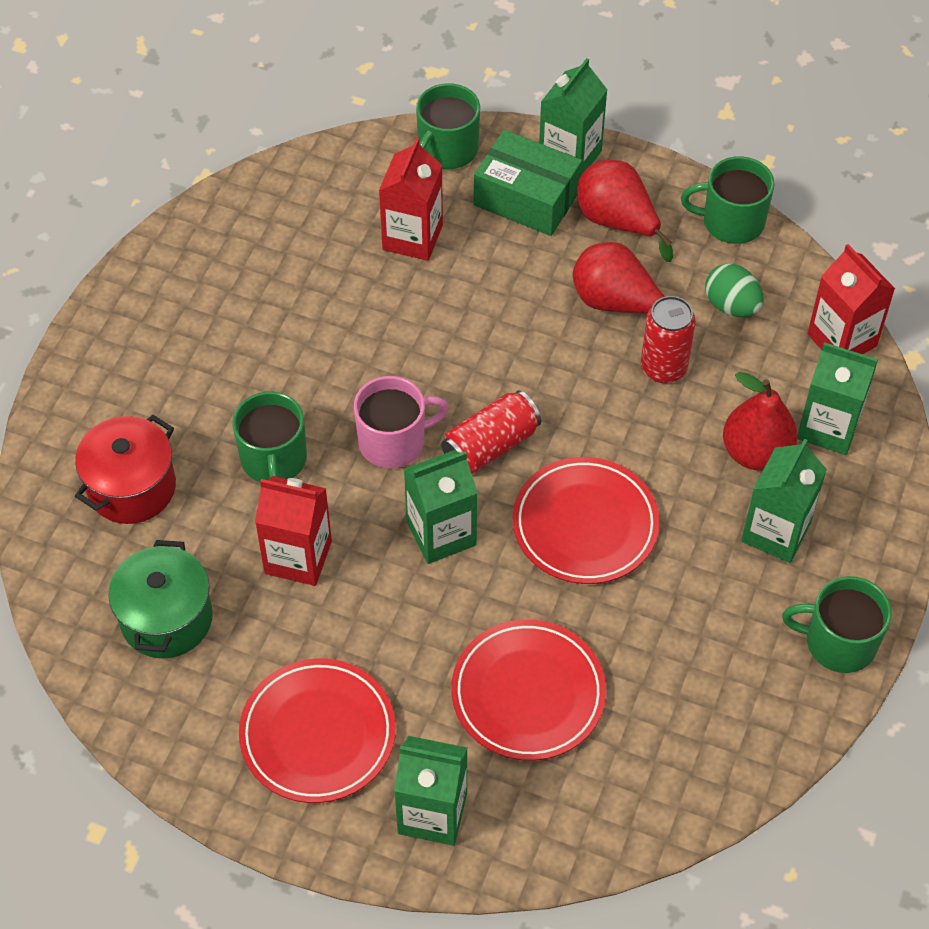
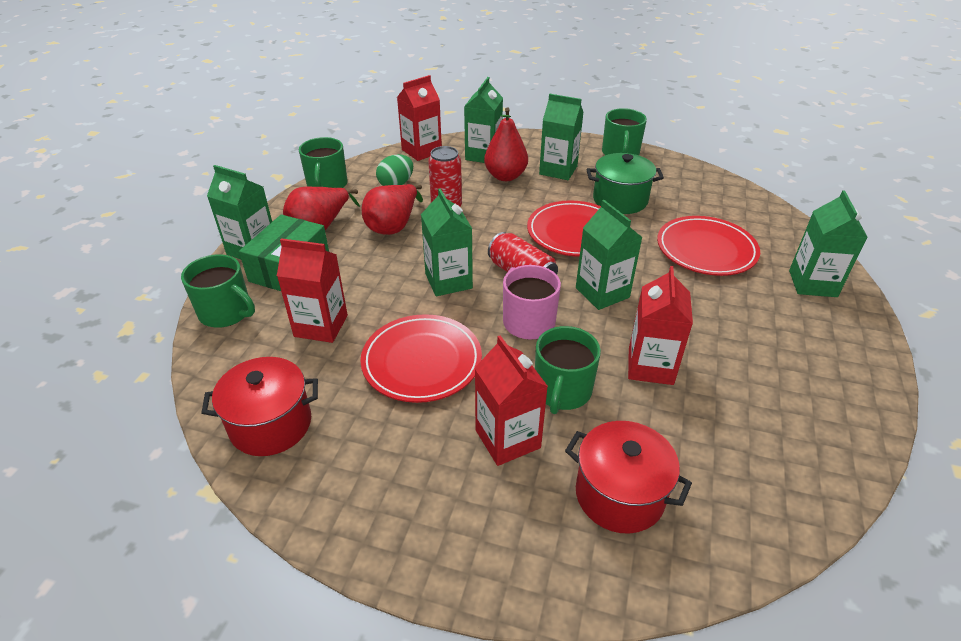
camera: 95 degrees left, 15 degrees down
(166, 619) = (745, 446): green pot -> green pot (620, 200)
(217, 402) = (507, 439): none -> red carton
(271, 209) = (271, 424): none -> red pot
(274, 460) = (562, 391): green mug -> green mug turned 120 degrees clockwise
(318, 734) = (792, 341): red plate -> red plate (422, 361)
(484, 363) = (448, 281): none -> green carton

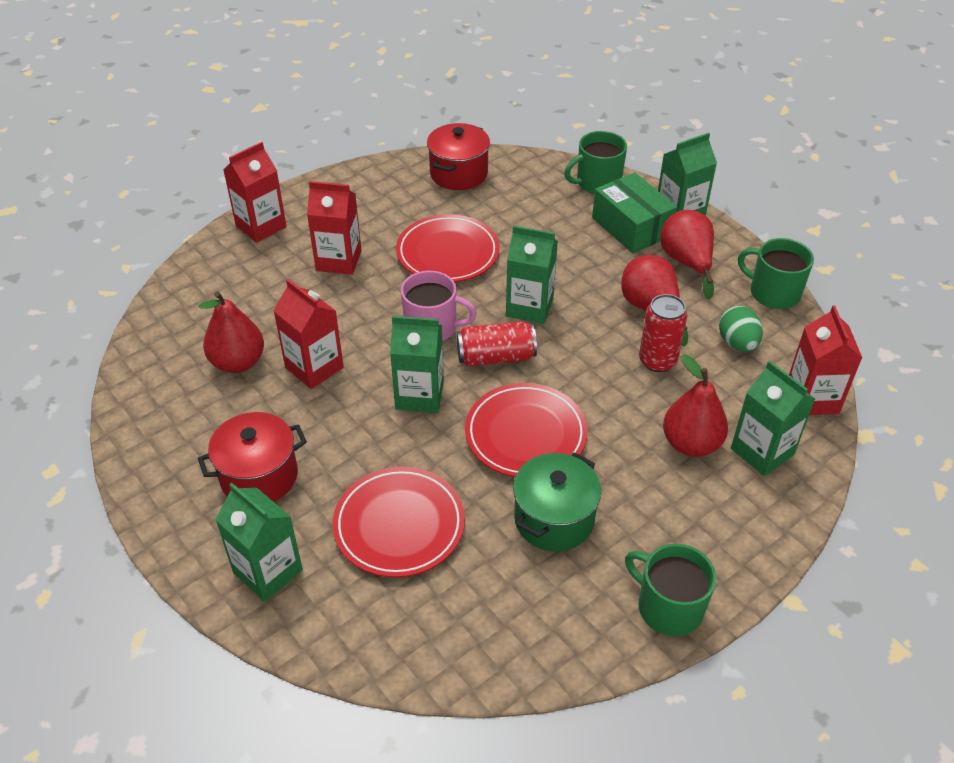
camera: 125 degrees right, 5 degrees up
(321, 326) = (537, 220): red carton -> red carton (261, 226)
(558, 170) = (670, 504): green carton -> none
(562, 391) = (346, 306): green mug -> none
(619, 495) = (248, 285): red pot -> red pot (259, 476)
(709, 422) = (238, 362): none -> red pear

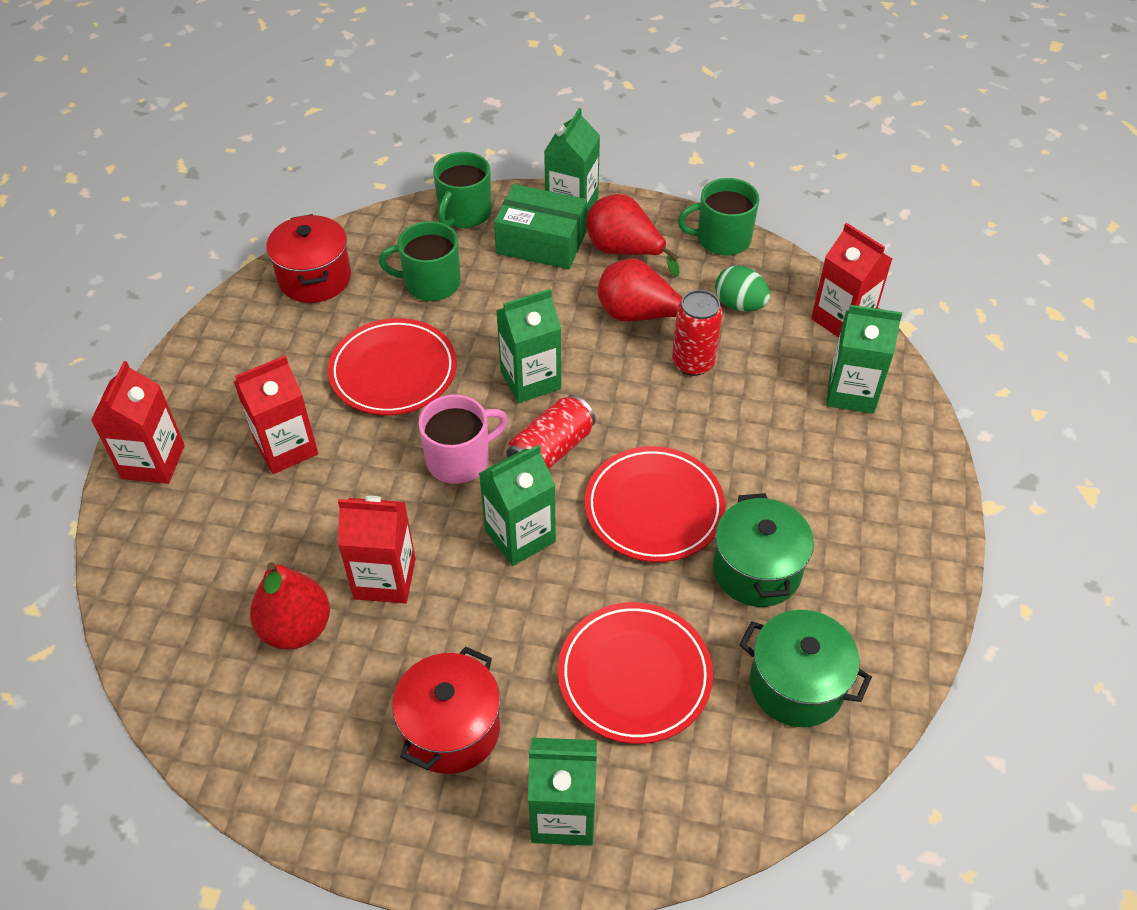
camera: 40 degrees left, 5 degrees up
(500, 609) = (796, 685): none -> green pot
(668, 607) = (915, 580): green mug -> green mug (430, 283)
(691, 444) = (793, 423): red pear -> none

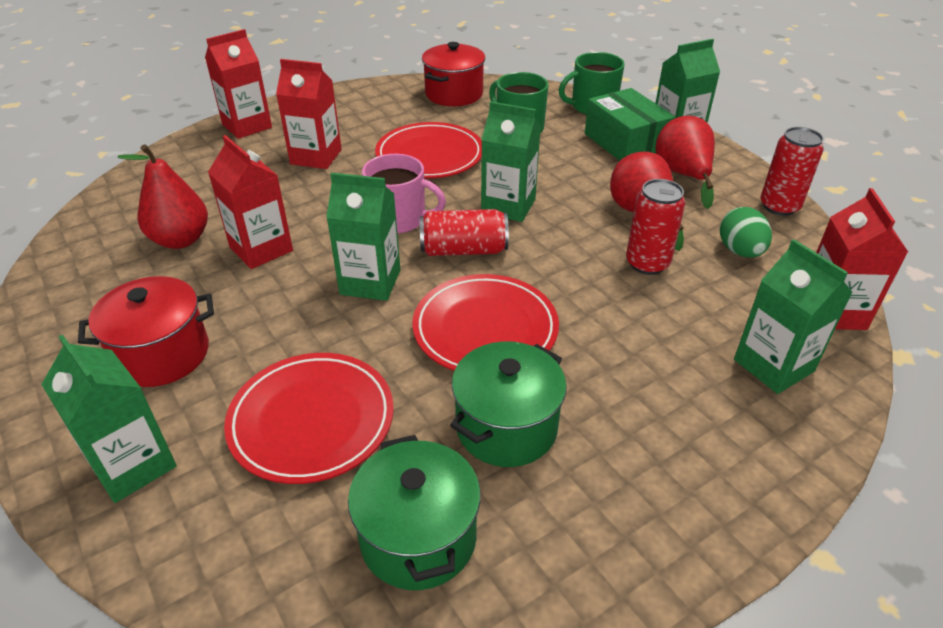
camera: 45 degrees right, 10 degrees down
(721, 239) = (779, 206): green mug -> red can

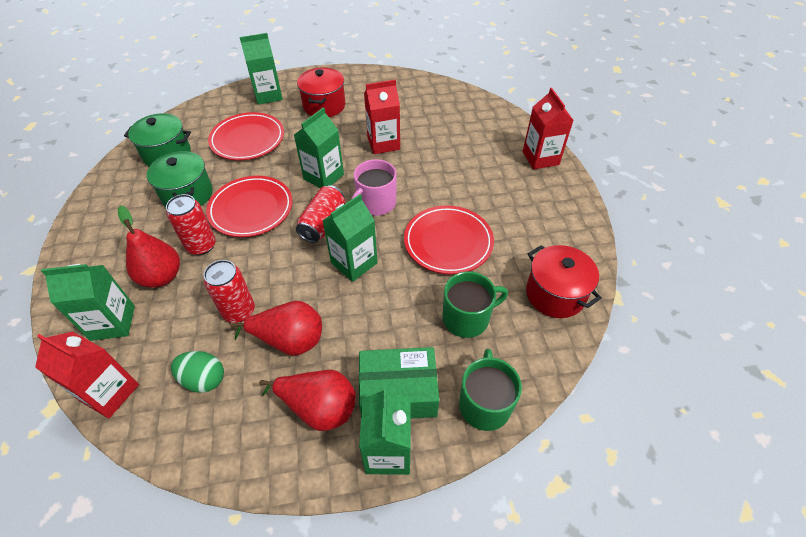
camera: 115 degrees right, 10 degrees up
(181, 240) = (412, 118): red pear -> red pear (162, 277)
(316, 157) = (477, 183): red carton -> none
(779, 206) = (225, 458): red can -> red can (201, 246)

